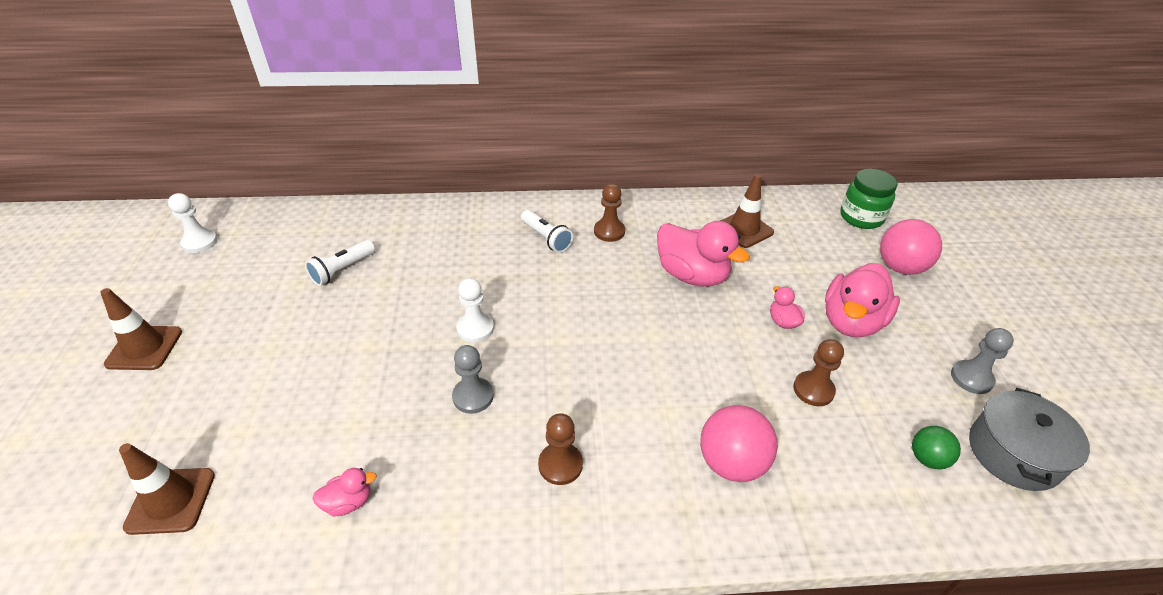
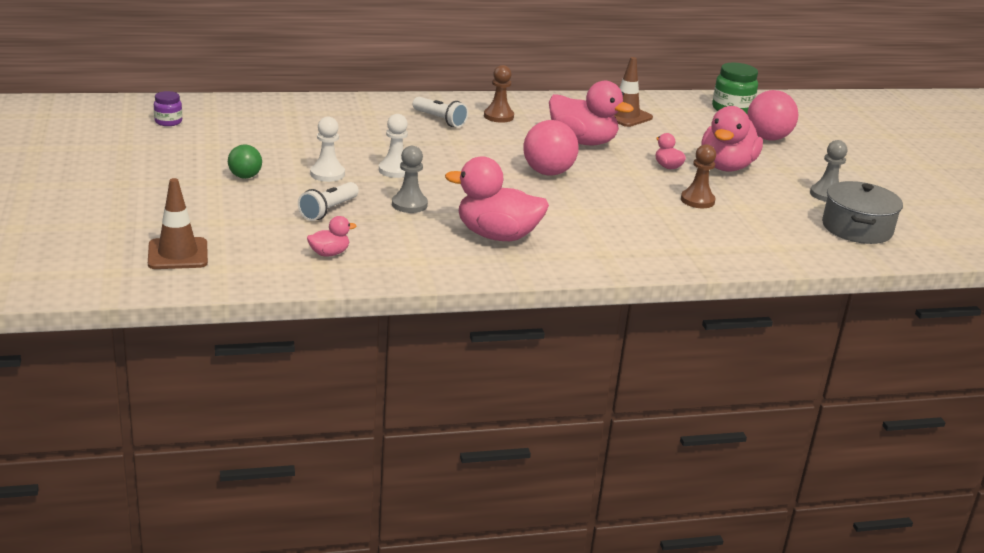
camera: 10 degrees left, 15 degrees down
(144, 348) = (92, 180): brown traffic cone -> none
(199, 242) = (97, 120): white pawn -> white pawn (327, 174)
(269, 244) = (168, 122): none -> purple jar
(342, 270) = (251, 138): white flashlight -> white flashlight (328, 210)
(560, 465) = (497, 236): brown pawn -> pink duck
(731, 463) = (635, 234): pink ball -> pink ball (548, 173)
(927, 458) = (790, 231): green ball -> green ball (245, 177)

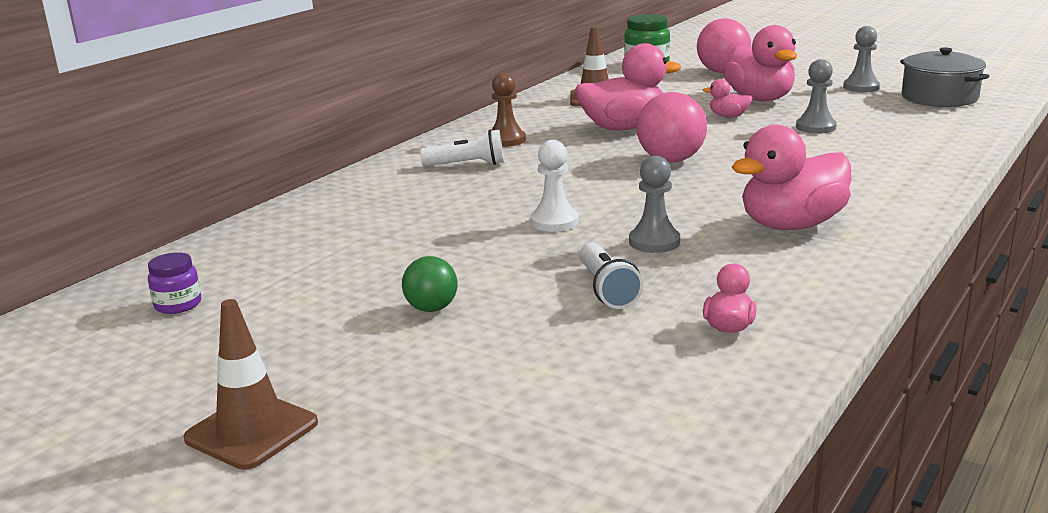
camera: 40 degrees left, 5 degrees down
(178, 254) = (601, 435): brown traffic cone -> brown traffic cone (251, 431)
(327, 174) = (505, 259): white pawn -> none
(697, 200) = (815, 127): brown pawn -> grey pawn

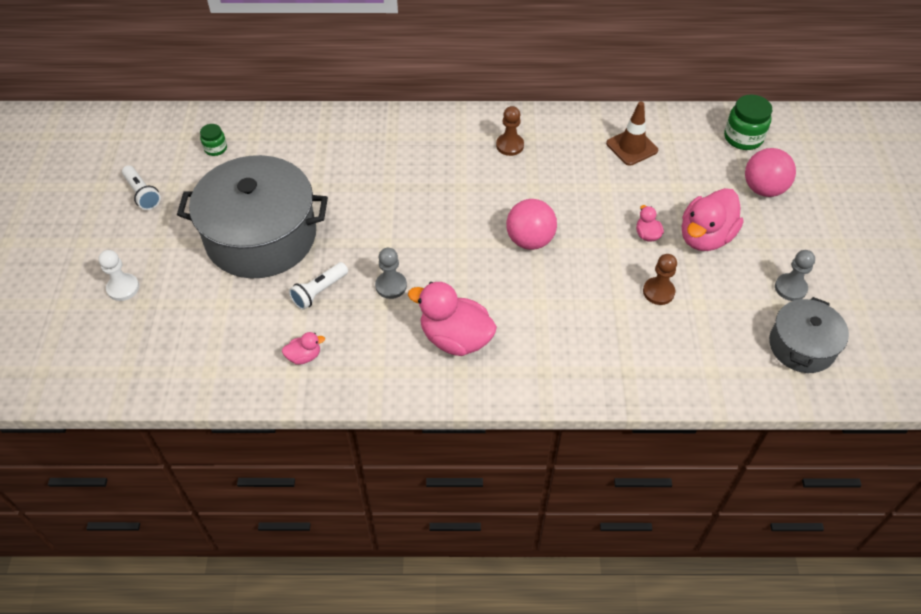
camera: 55 degrees right, 30 degrees up
(178, 305) = (215, 148): purple jar -> green jar
(251, 431) = (131, 239): brown traffic cone -> none
(431, 308) = (261, 236): green ball -> grey pot
(467, 165) = (453, 151): white flashlight -> white flashlight (142, 194)
(554, 222) = (392, 231): white pawn -> white pawn (123, 288)
(623, 128) = (577, 190): pink duck -> none
(815, 127) = (658, 292): grey pawn -> brown pawn

